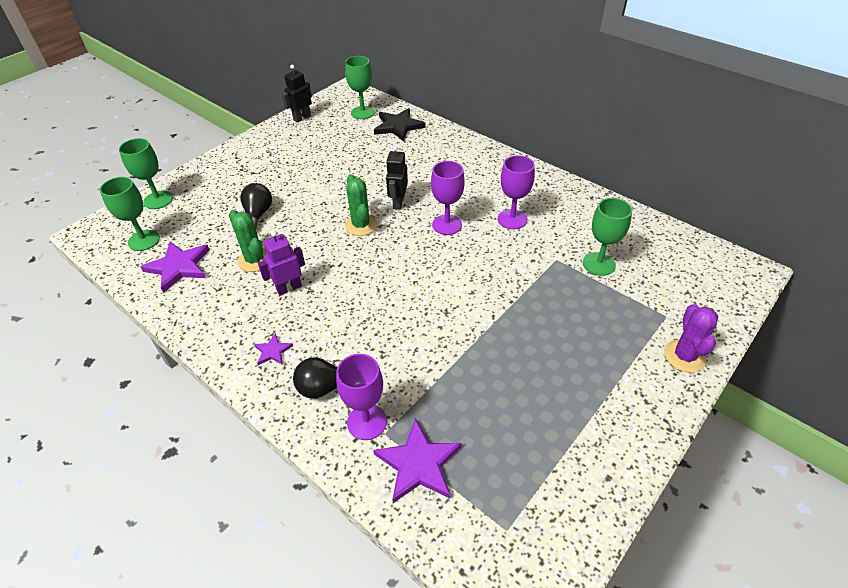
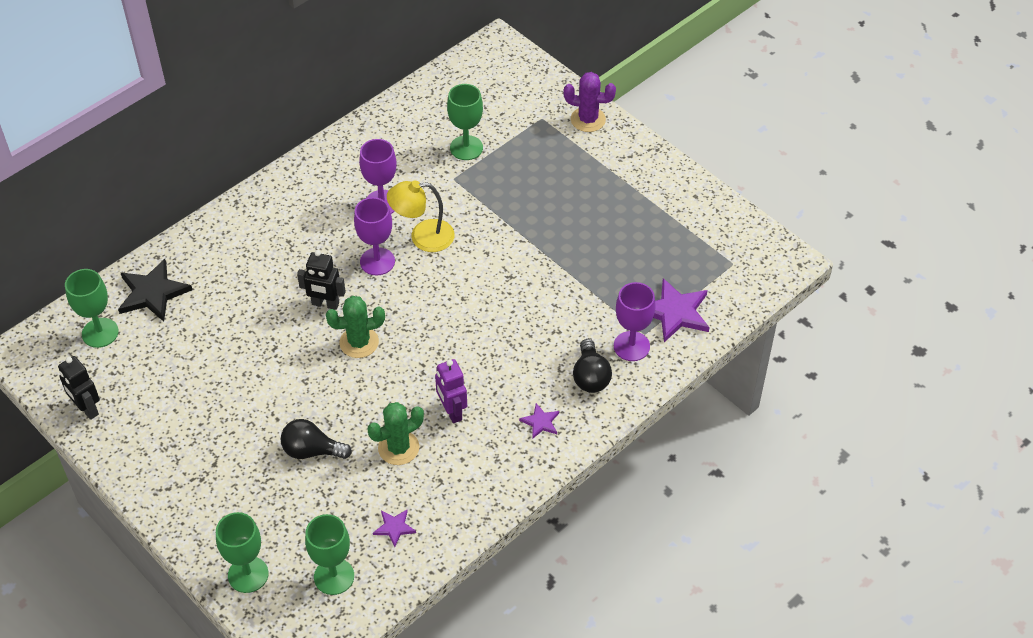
camera: 85 degrees left, 5 degrees up
(178, 267) = (394, 527): purple star -> purple star, size x0.52
(480, 248) = (423, 237): none -> yellow lamp

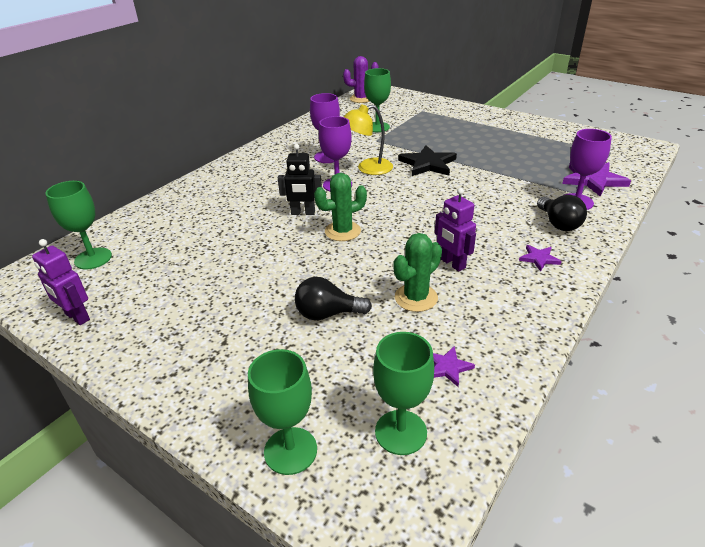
camera: 10 degrees left, 15 degrees down
(87, 409) = (77, 317): black robot -> purple robot
(152, 293) = (144, 227): black star -> black star (428, 164)
(588, 119) = (453, 108): purple cactus -> purple cactus (361, 99)

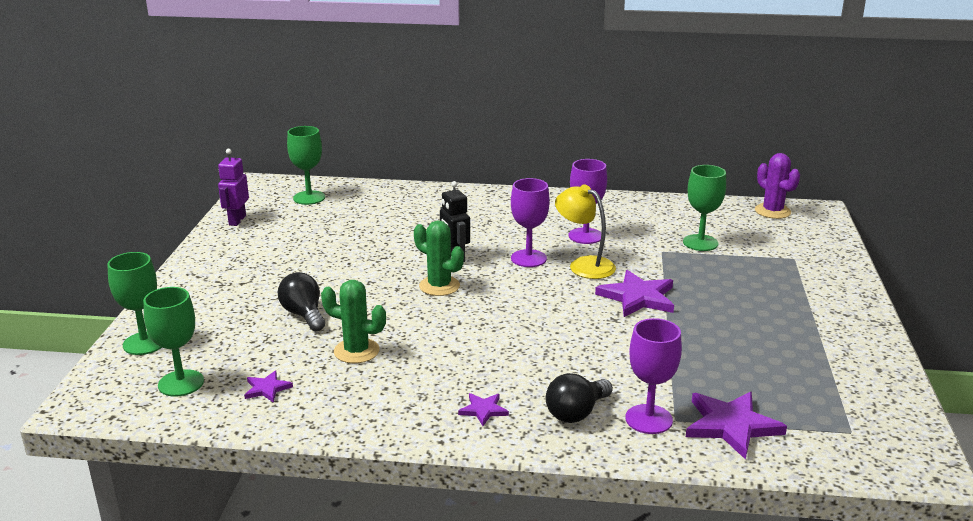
camera: 60 degrees right, 10 degrees down
(428, 164) = (637, 297): black star -> purple star
(452, 263) = (430, 358): purple robot -> none

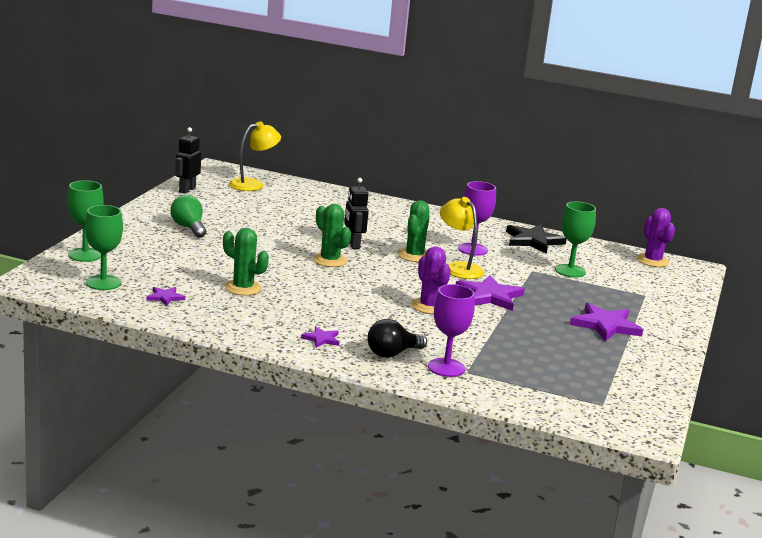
camera: 10 degrees right, 5 degrees down
(237, 220) = (187, 190): purple robot -> black robot
(258, 274) = (188, 228): none -> green light bulb
(304, 315) = (213, 259): black light bulb -> none
(309, 198) = (253, 184): green goblet -> yellow lamp
(528, 258) = (414, 256): purple goblet -> green cactus
(581, 328) = (429, 306): none -> purple cactus
(640, 211) = (533, 241): none -> black star
(731, 426) = (509, 383): purple star -> purple star (605, 325)

